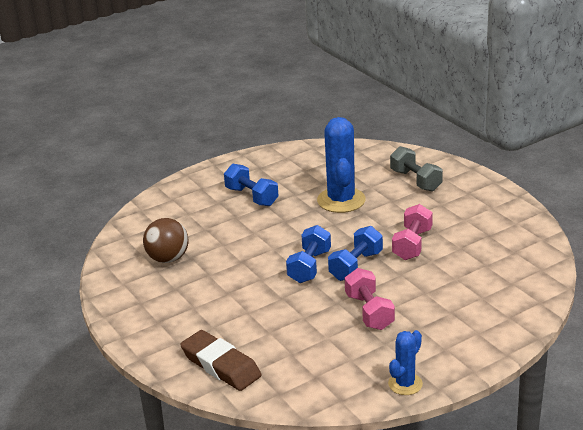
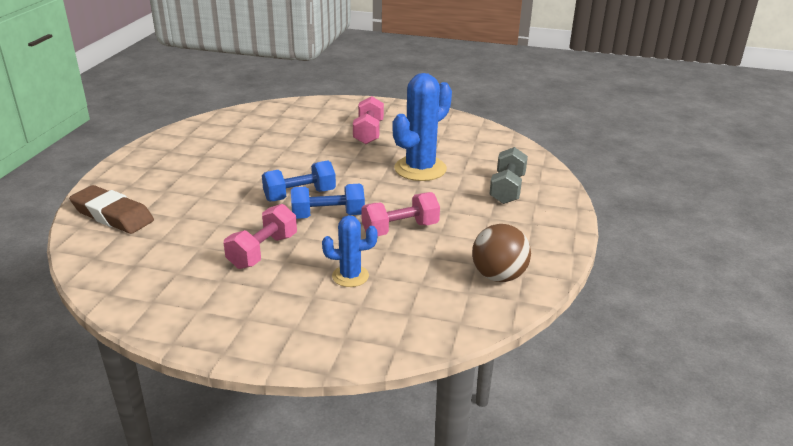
camera: 45 degrees right, 0 degrees up
(168, 259) = (239, 137): brown ball -> brown ball (498, 276)
(221, 365) = (113, 215): brown eraser -> brown eraser turned 60 degrees counterclockwise
(251, 197) = (368, 133): blue dumbbell -> pink dumbbell
(405, 384) = (163, 318): blue cactus -> blue cactus (350, 276)

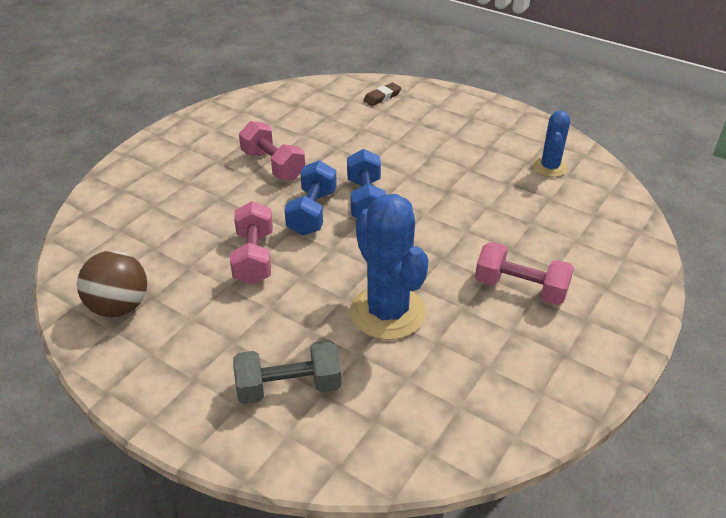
camera: 110 degrees right, 10 degrees up
(113, 215) = (382, 97): brown eraser -> brown eraser, size x0.51
(350, 276) = (198, 207): blue cactus -> blue cactus (549, 167)
(507, 189) = (289, 387): grey dumbbell -> grey dumbbell turned 45 degrees counterclockwise

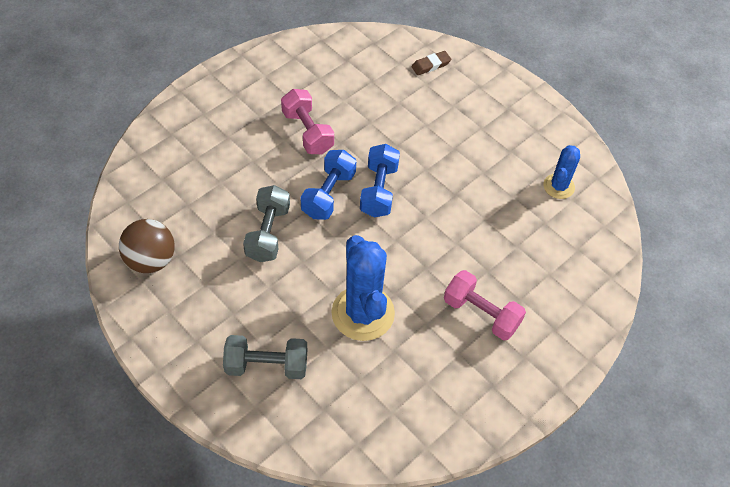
camera: 10 degrees right, 15 degrees up
(254, 257) = (268, 233): pink dumbbell -> grey dumbbell

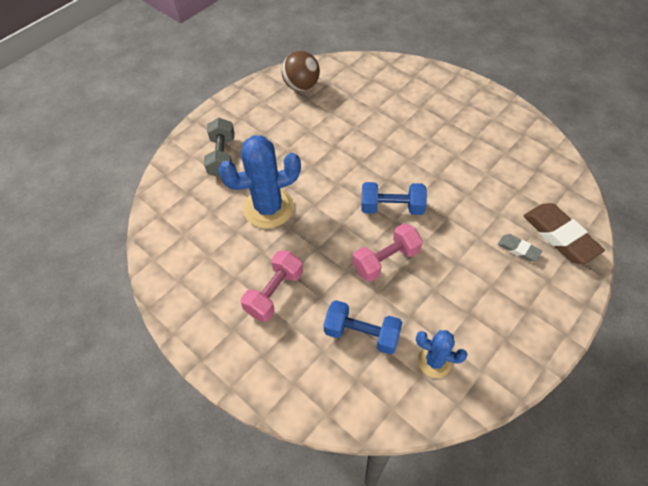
camera: 90 degrees right, 0 degrees up
(268, 233) = (334, 142): grey dumbbell -> none
(307, 132) = (441, 153): pink dumbbell -> pink dumbbell (386, 260)
(328, 194) = (379, 174): blue dumbbell -> blue dumbbell (362, 334)
(431, 65) = (559, 236): brown eraser -> brown eraser, size x1.97
(443, 98) = (518, 249): none -> grey eraser

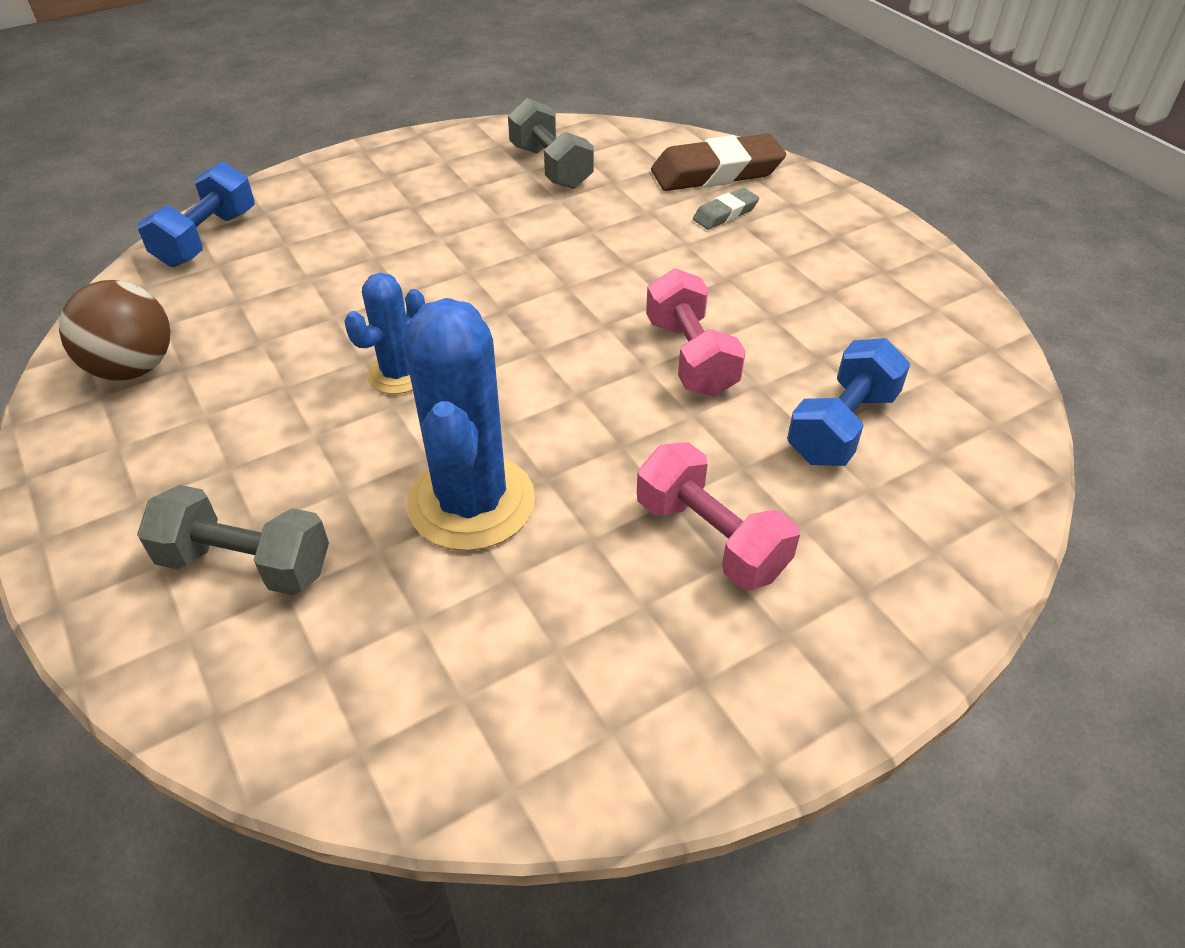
camera: 75 degrees left, 10 degrees down
(392, 207) = (572, 320): blue dumbbell -> blue dumbbell (207, 238)
(434, 361) = (912, 353): blue cactus -> blue cactus (398, 374)
(515, 161) = (551, 167): none -> grey dumbbell

